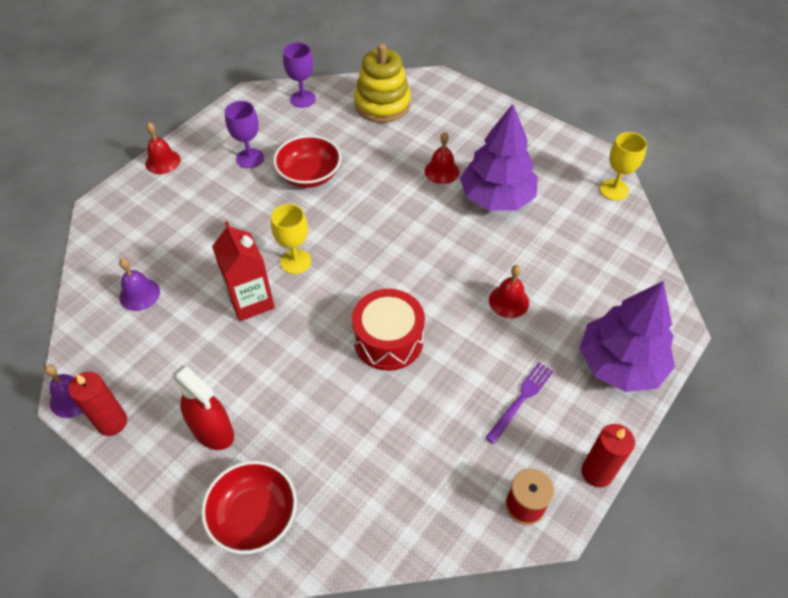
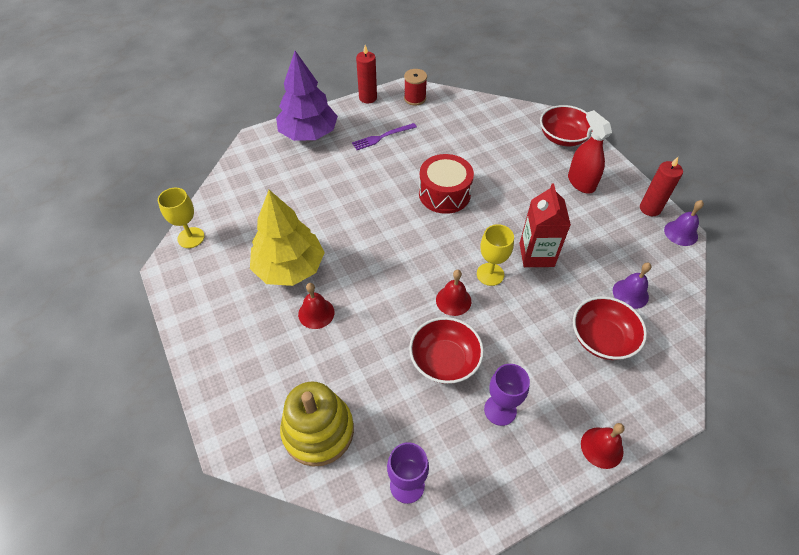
camera: 155 degrees left, 0 degrees up
(168, 239) = (602, 338): none -> red bowl
(496, 197) = (289, 267): purple tree -> yellow tree
(509, 301) = (346, 188): red bell -> red bell (453, 300)

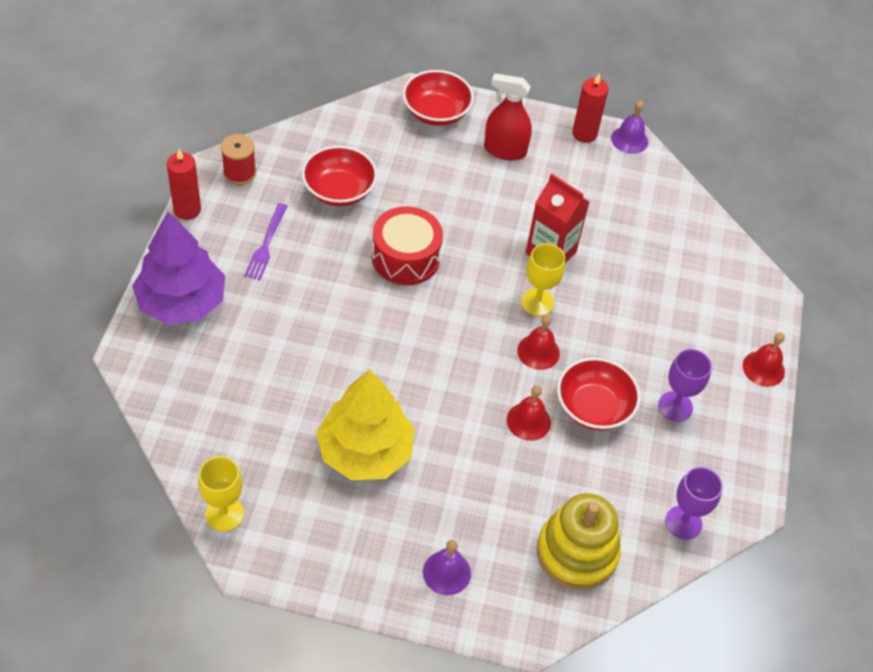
camera: 55 degrees left, 0 degrees up
(316, 313) = (446, 467): red bell -> red bell (528, 421)
(602, 338) = (675, 284): red bowl -> red bowl (339, 190)
(630, 293) = (653, 227): purple bell -> purple bell (446, 572)

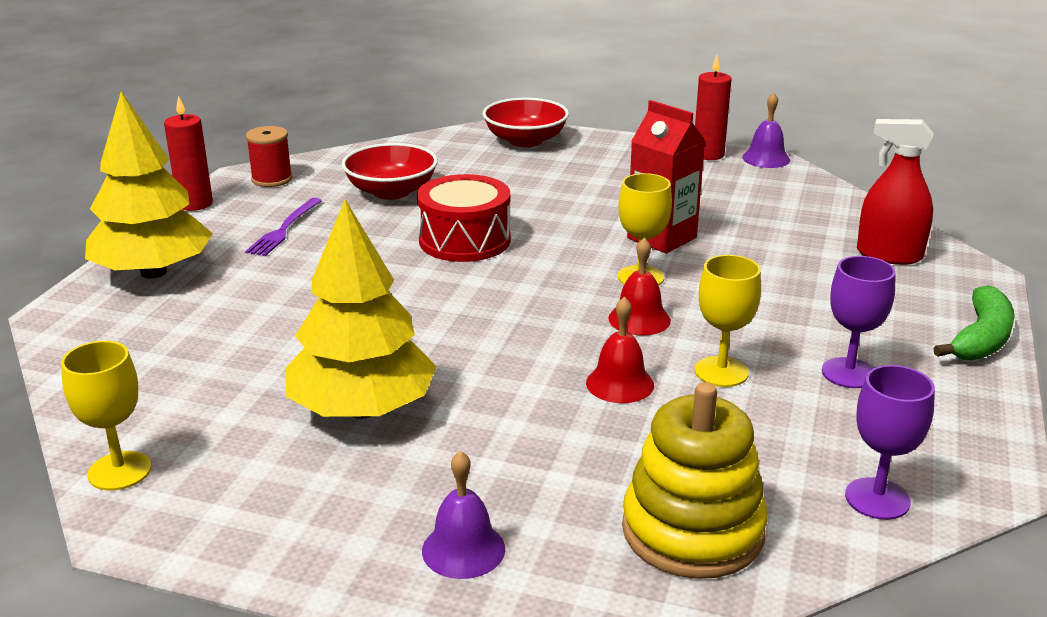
camera: 10 degrees right, 25 degrees down
(182, 302) = (154, 272): purple tree -> yellow tree
(505, 150) = (607, 165): red spray bottle -> red spray bottle (889, 255)
(593, 407) = (721, 372): red bowl -> yellow goblet
(763, 368) = (981, 339): red bell -> green banana

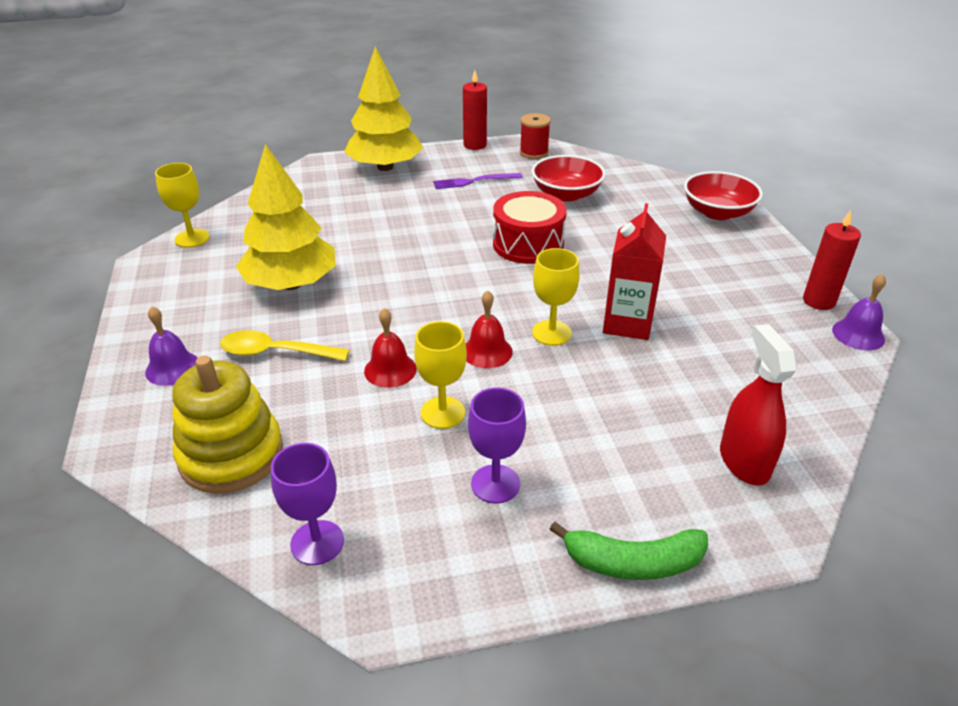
camera: 60 degrees right, 10 degrees up
(510, 455) = (275, 352): none -> yellow spoon

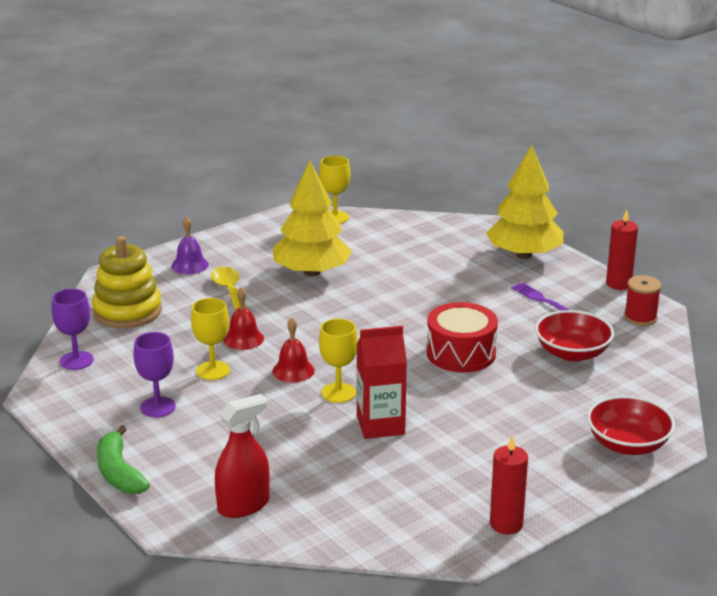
camera: 65 degrees right, 10 degrees down
(858, 334) = (466, 552): purple bell -> none

